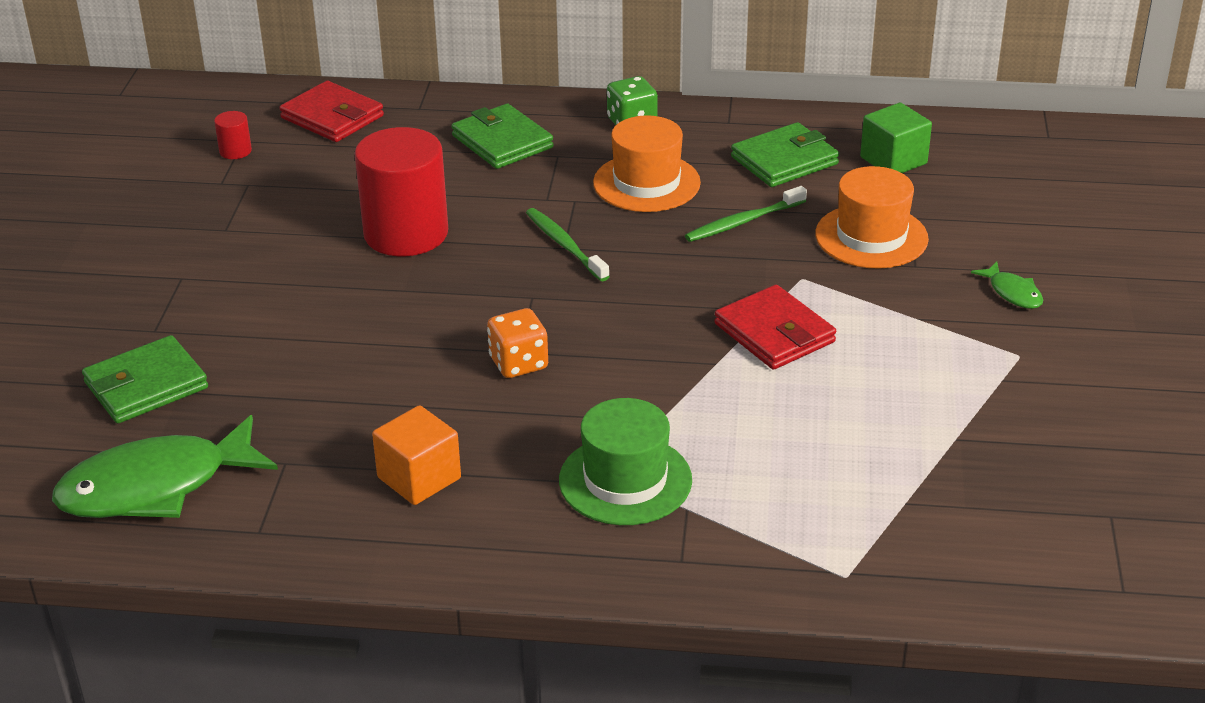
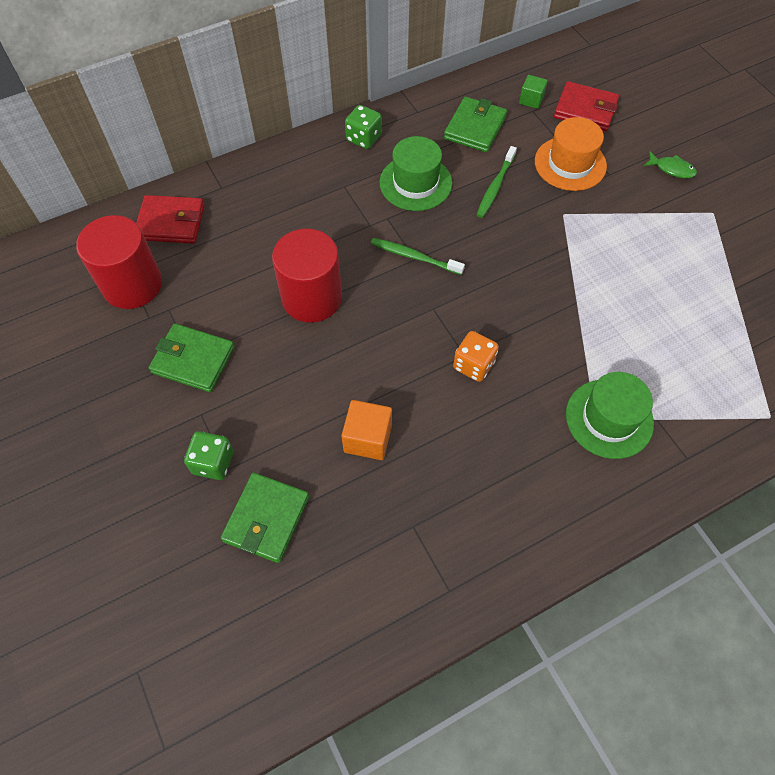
camera: 35 degrees left, 25 degrees up
(148, 319) = (213, 463): none -> green dice
(156, 487) = (354, 597): green fish -> none
(235, 151) = (132, 285): red cylinder -> red cylinder, size x2.46
(419, 478) = (500, 488): orange cube -> orange cube (367, 438)
(502, 142) = (300, 191): green wallet -> green wallet (193, 360)
(646, 183) = (415, 183): orange hat -> green hat
(774, 333) = (585, 263): red wallet -> red wallet (585, 110)
(893, 160) = (531, 100): green cube -> green cube, size x0.65

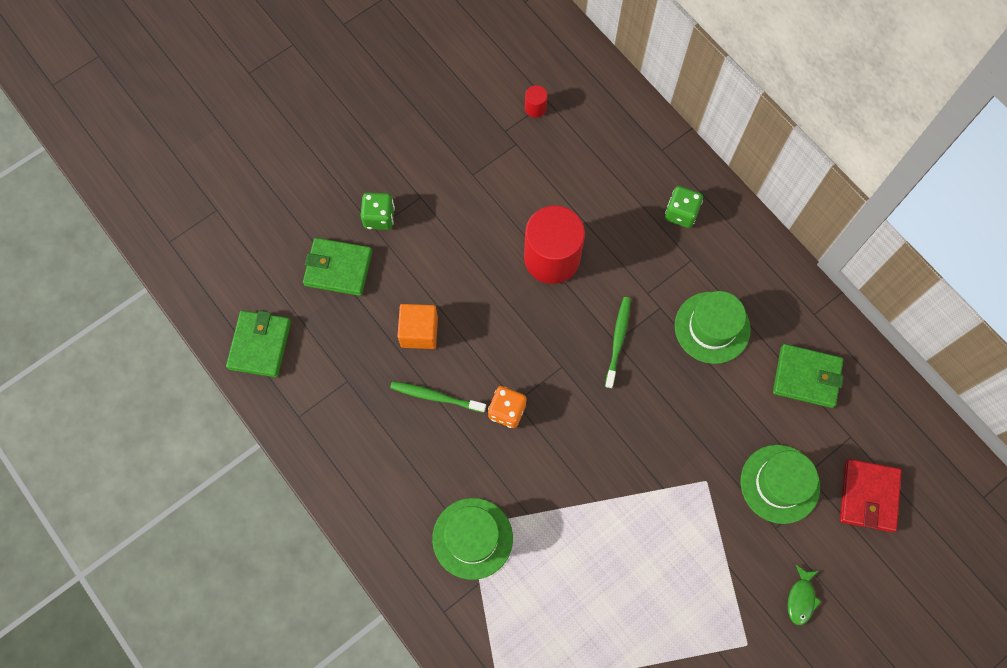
camera: 80 degrees right, 10 degrees up
(132, 285) = (535, 108): red cylinder -> red cylinder, size x0.41
(171, 222) = (610, 119): red wallet -> none
(193, 360) = (469, 177): green wallet -> green wallet (260, 345)
(363, 138) = (760, 266): green dice -> green dice (681, 213)
(495, 187) = (726, 407): green toothbrush -> green toothbrush (435, 396)
(531, 100) = (867, 434): green cube -> none
(570, 164) = (780, 484): orange hat -> green hat

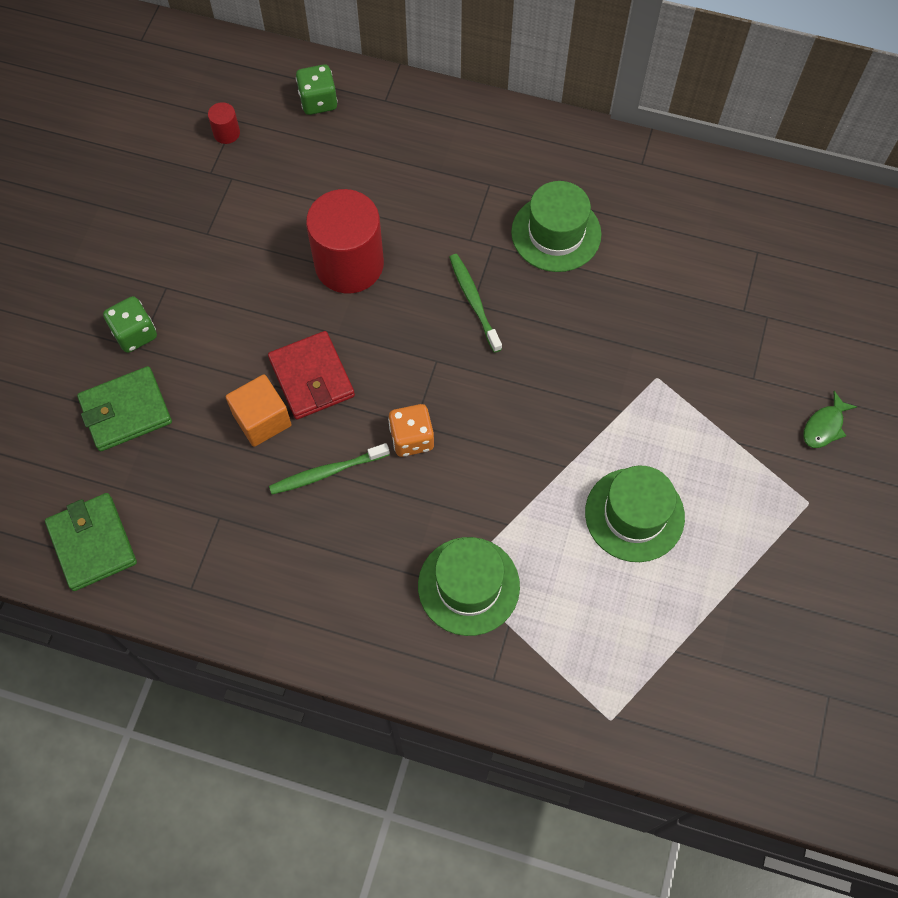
camera: 35 degrees left, 5 degrees down
(681, 213) = (447, 147): green dice -> green dice (318, 101)
(780, 484) = (726, 335): green hat -> green hat (634, 515)
(801, 598) = (824, 426): green fish -> green fish turned 60 degrees clockwise
(806, 377) = (677, 224): green wallet -> none
(868, 496) = (813, 294): red wallet -> red wallet (312, 378)

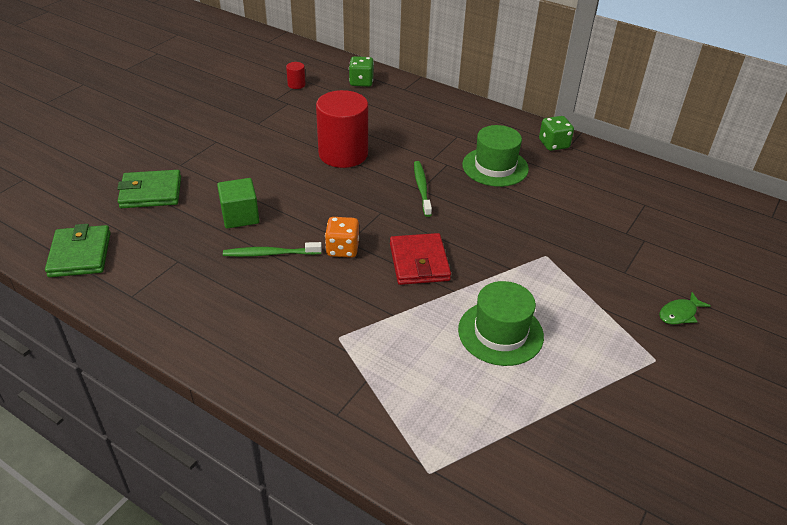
camera: 15 degrees right, 25 degrees down
(135, 334) = (182, 158): green dice -> green dice (553, 144)
(262, 420) = (240, 216): orange cube -> green cube
(312, 378) = (287, 202): red wallet -> red wallet (419, 262)
(468, 586) = (345, 346): green hat -> none

